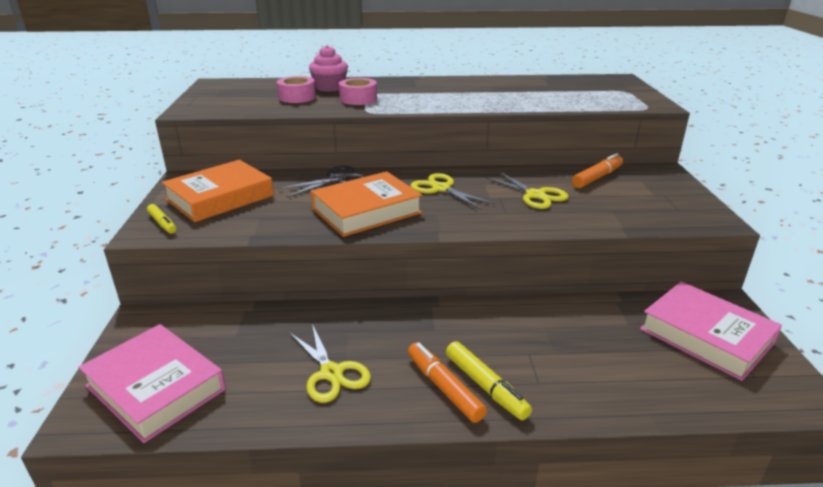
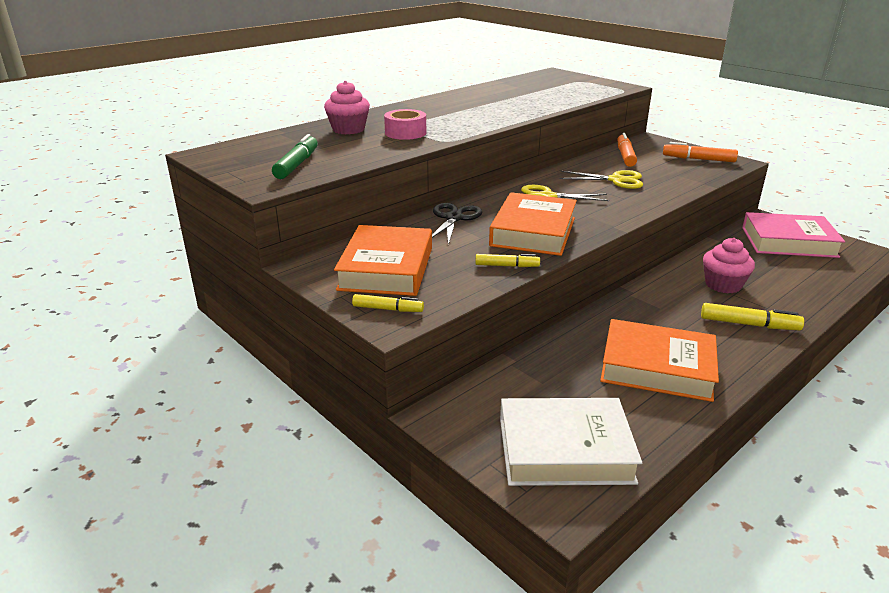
camera: 40 degrees left, 0 degrees up
(156, 387) = (565, 450): pink book -> white book
(238, 102) = (297, 165): none -> green marker
(290, 227) = (506, 266): none -> yellow marker
(297, 97) = (342, 145): pink tape -> none
(331, 373) = (657, 367): yellow scissors -> orange book
(444, 388) = (731, 337): orange marker -> orange marker (698, 159)
(536, 340) = (723, 285): none -> pink cupcake

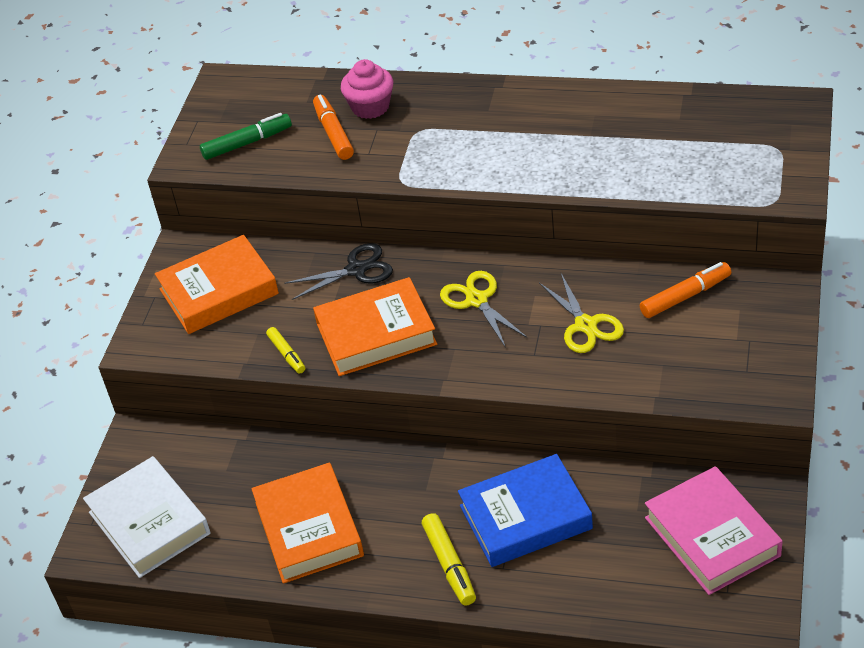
camera: 60 degrees right, 15 degrees up
(387, 309) = (155, 332): yellow marker -> none
(405, 133) = (398, 145): pink tape -> none
(698, 159) = (747, 361): orange marker -> orange marker (333, 133)
(723, 285) = (525, 517): pink cupcake -> blue book

